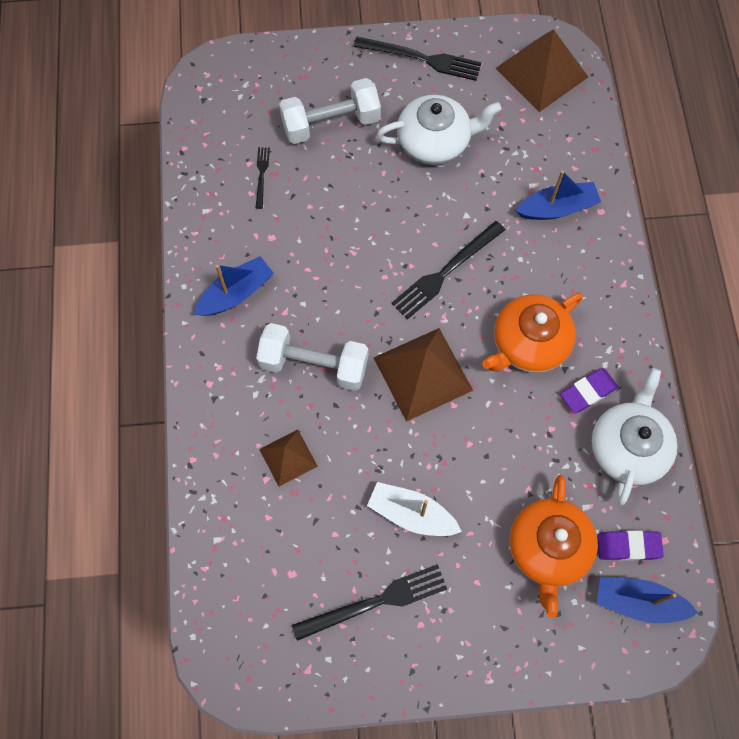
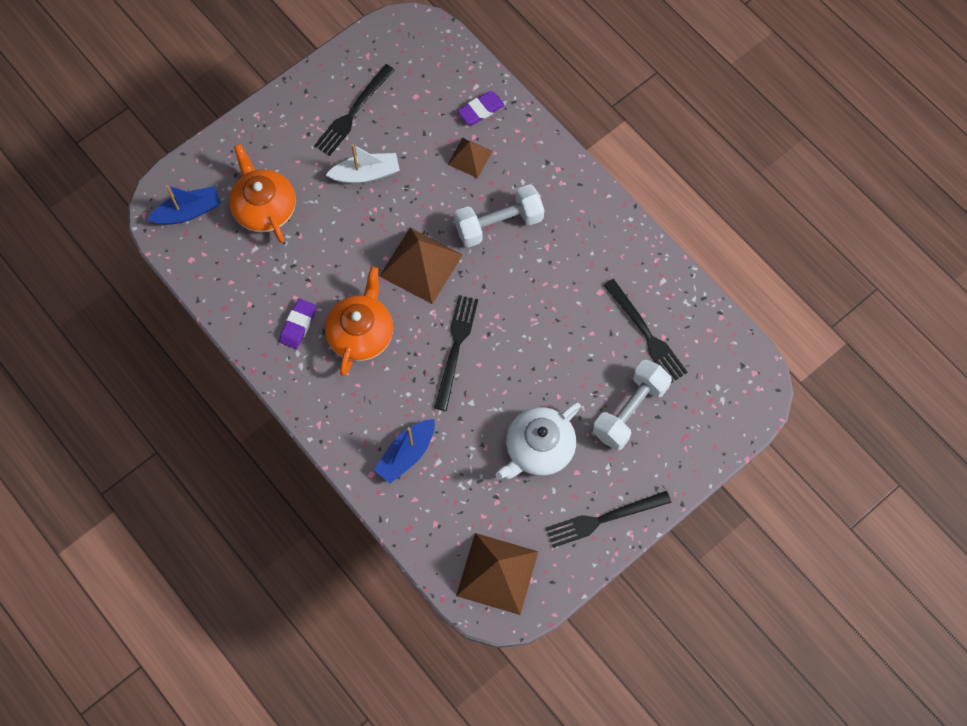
camera: 145 degrees right, 0 degrees up
(236, 293) = (590, 237): blue boat -> none
(261, 175) = (646, 334): black fork -> black fork, size x1.93
(627, 447) = (248, 304): white teapot -> none
(628, 546) = (213, 241): purple eraser -> purple eraser (481, 110)

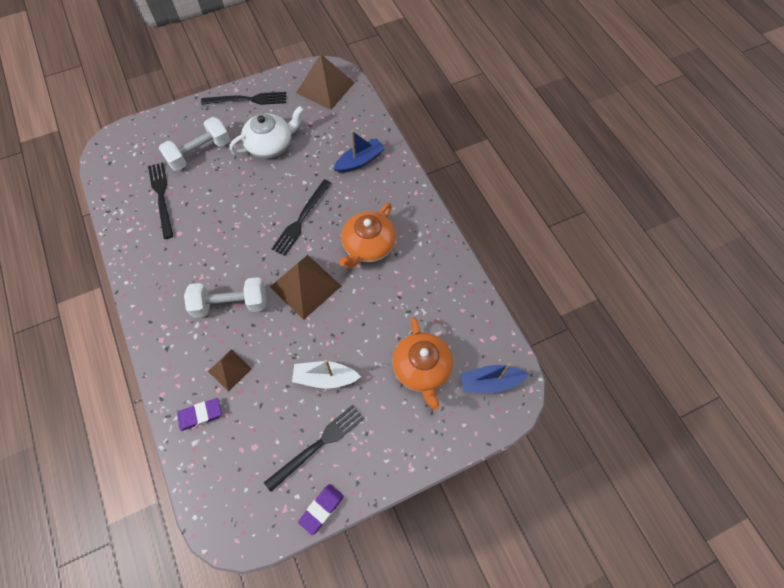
camera: 165 degrees left, 5 degrees down
(298, 325) = (415, 263): purple eraser -> purple eraser (321, 509)

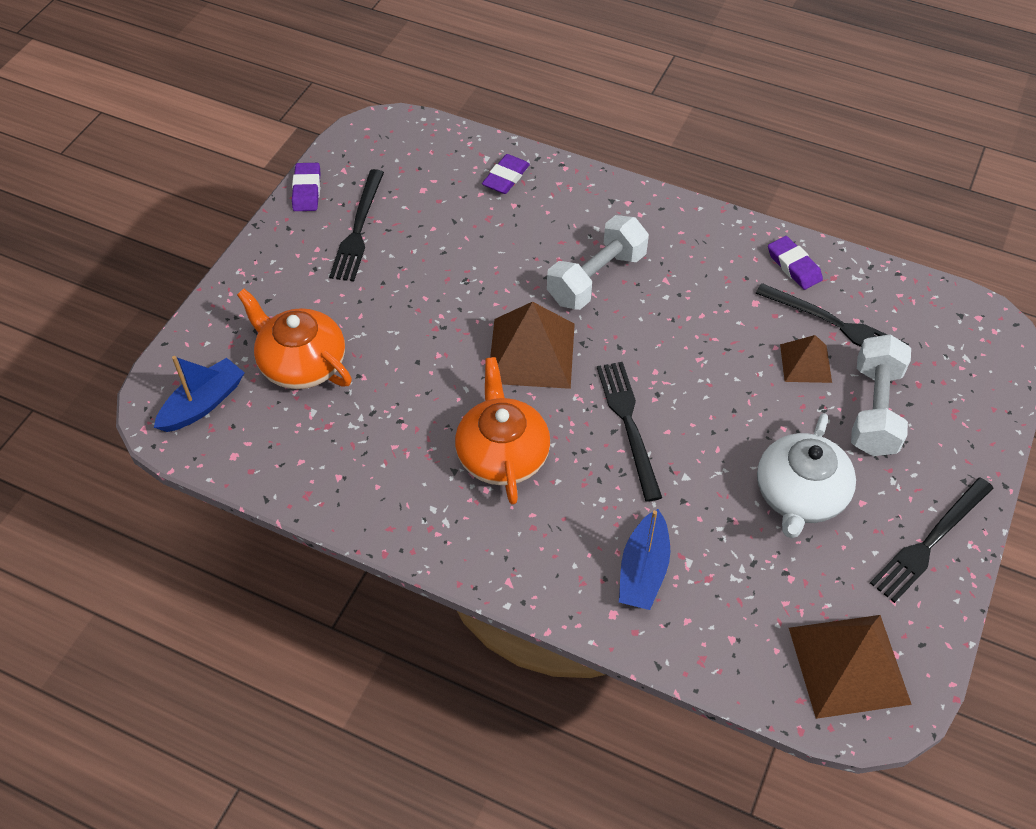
camera: 140 degrees right, 10 degrees down
(137, 237) = (793, 266): none -> purple eraser
(229, 370) = (521, 226): brown pyramid -> brown pyramid (805, 363)
(325, 378) = (409, 284): white boat -> none

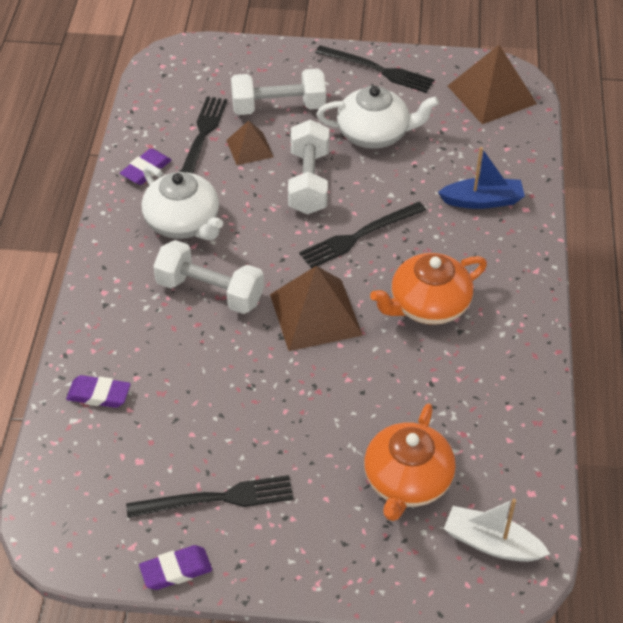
camera: 110 degrees left, 5 degrees down
(203, 404) = (491, 543): blue boat -> white boat
(702, 279) = (183, 222): none -> white teapot
(731, 402) = (308, 182): none -> white dumbbell

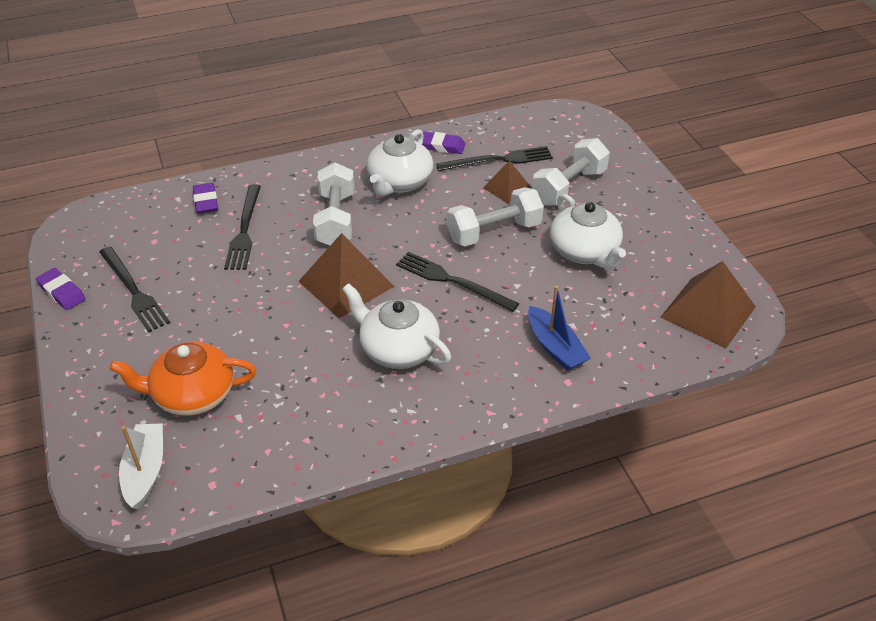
camera: 65 degrees right, 5 degrees down
(278, 107) = (569, 187): white dumbbell -> white dumbbell turned 75 degrees clockwise
(378, 70) = (670, 228): black fork -> black fork (244, 230)
(428, 305) = (398, 349): orange teapot -> white teapot

